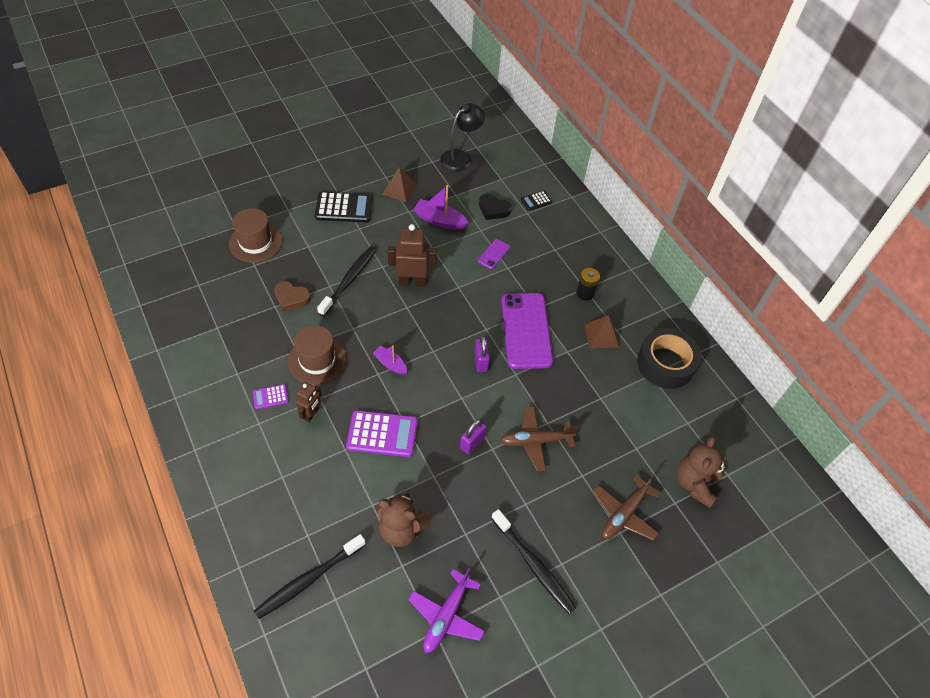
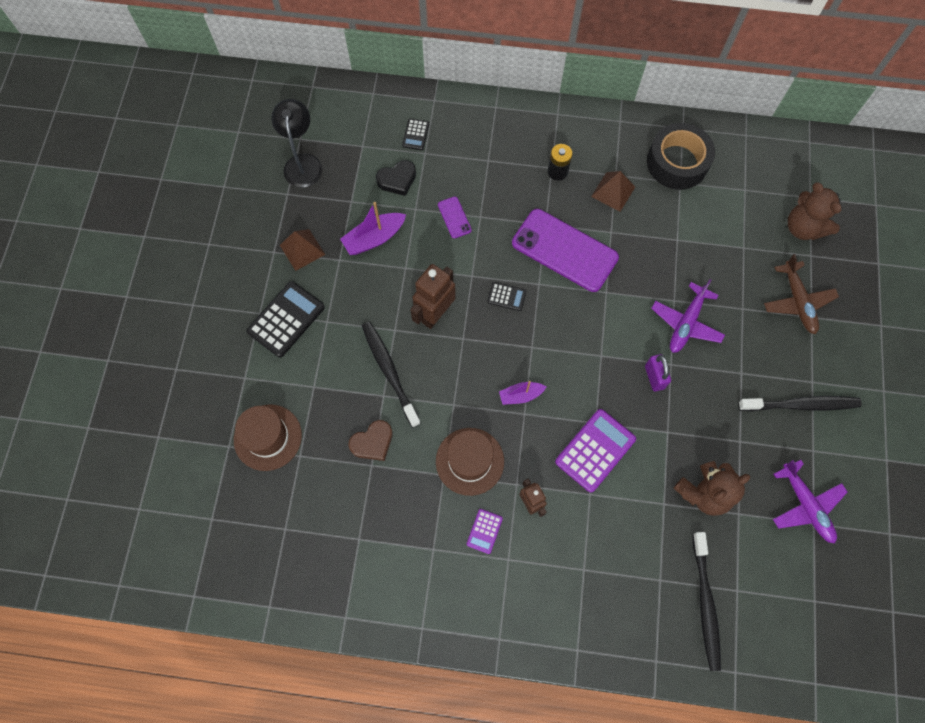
camera: 50 degrees left, 15 degrees up
(459, 315) = (506, 296): none -> black calculator
(481, 362) = (572, 313): purple padlock -> none
(535, 441) = (686, 323): brown plane -> purple plane

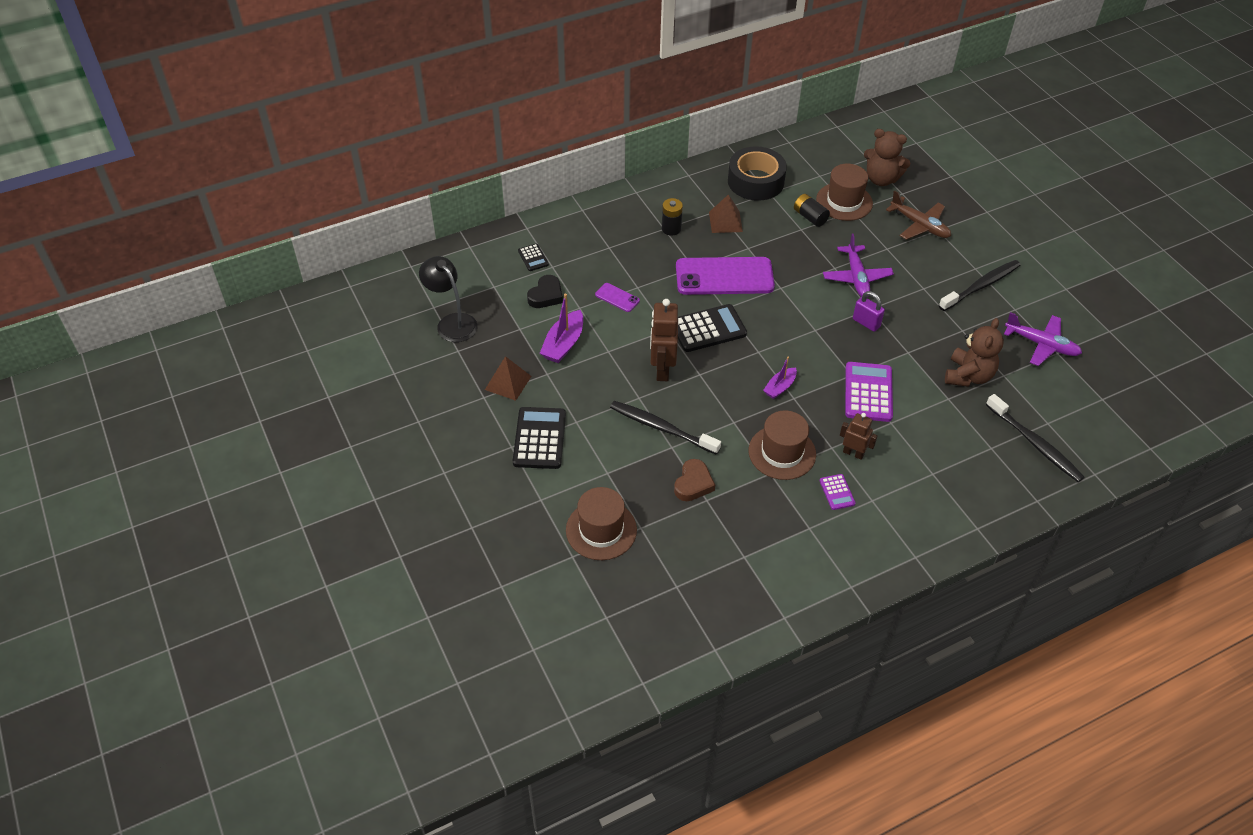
camera: 35 degrees left, 20 degrees down
(506, 296) = (708, 329): black calculator -> black calculator, size x1.95
(696, 231) = (810, 217): none -> black battery
(744, 232) = (844, 201): none -> brown hat

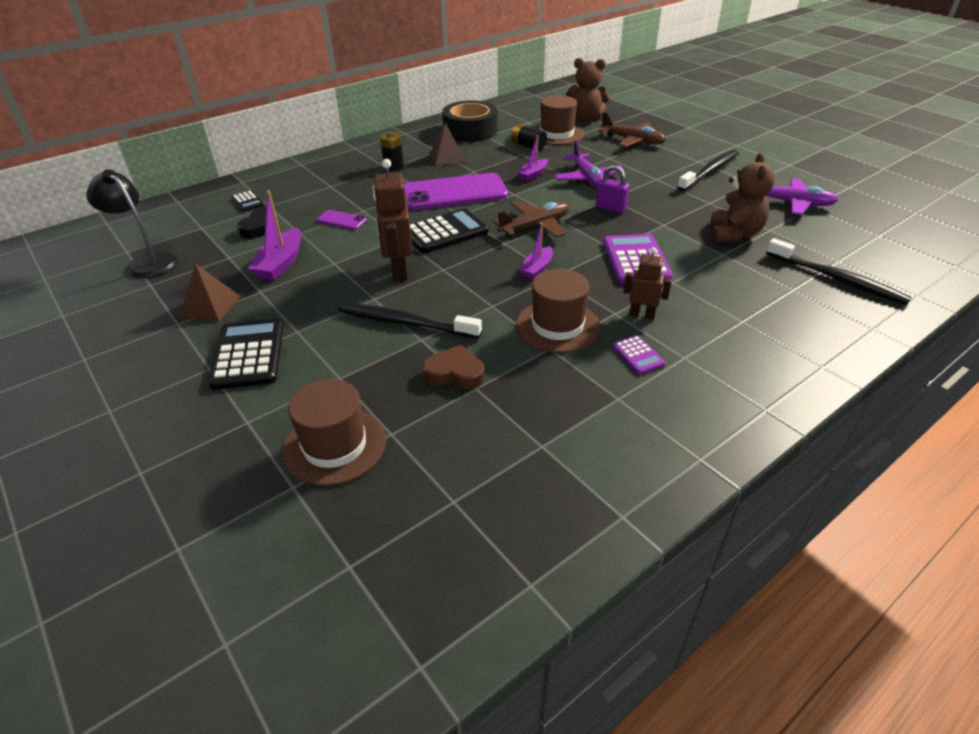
camera: 10 degrees left, 10 degrees down
(693, 483) = (455, 373): brown heart -> brown heart turned 90 degrees counterclockwise
(790, 334) = (535, 226): none -> brown plane
(805, 262) = (533, 174): none -> purple boat

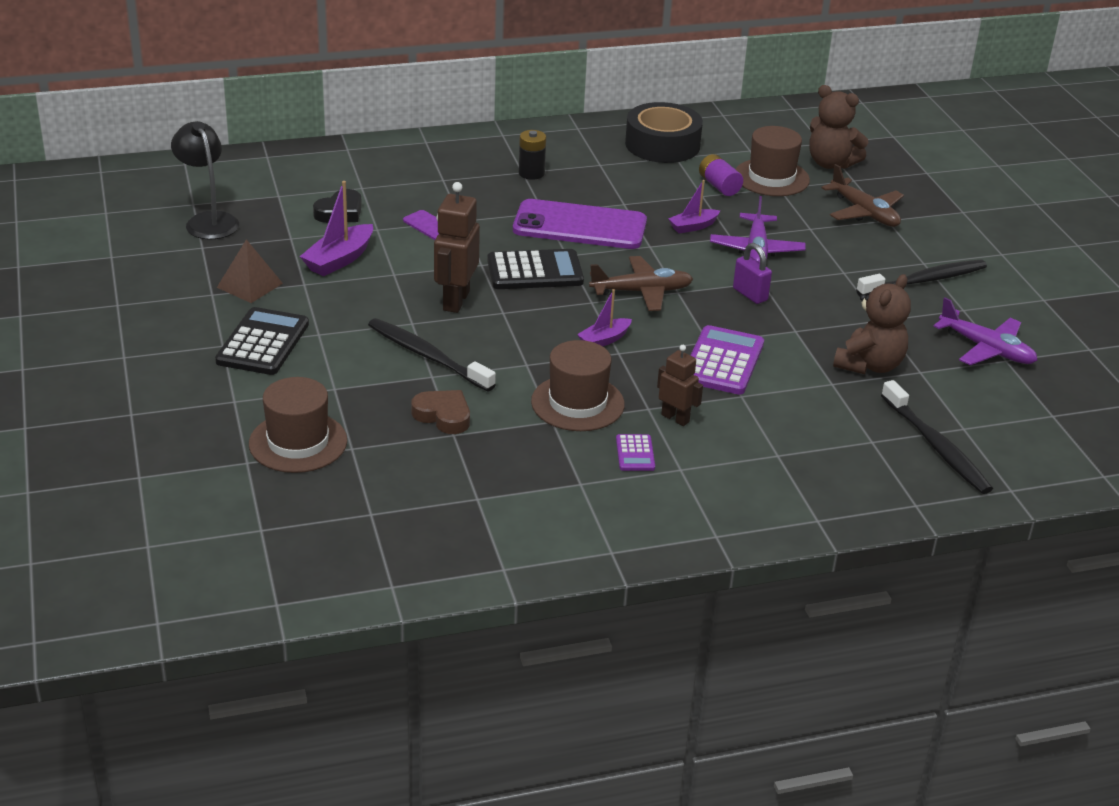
camera: 20 degrees right, 5 degrees down
(247, 202) = (341, 176): black calculator -> none
(447, 157) = (605, 176): brown pyramid -> none
(528, 146) = (719, 186): black battery -> purple battery

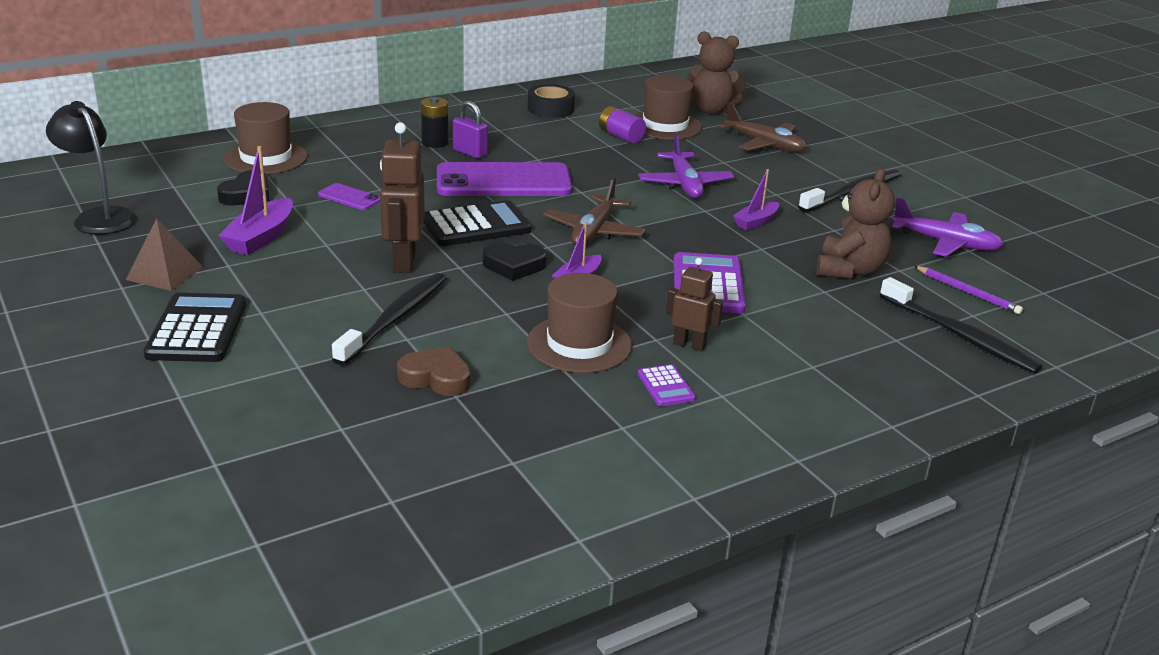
camera: 15 degrees left, 5 degrees down
(298, 442) = (273, 432): brown hat -> brown hat (266, 158)
(428, 356) = (394, 319): black toothbrush -> black toothbrush turned 90 degrees clockwise
(552, 318) = (514, 266): none -> black heart
(642, 292) = (594, 231): brown plane -> brown plane turned 135 degrees clockwise
(662, 144) = (550, 109): black tape -> black tape, size x0.63
(693, 226) = (614, 171): purple boat -> purple boat (756, 222)
(750, 294) = (700, 222): purple padlock -> purple padlock (470, 153)
(974, 404) = (968, 292): none -> purple pencil

